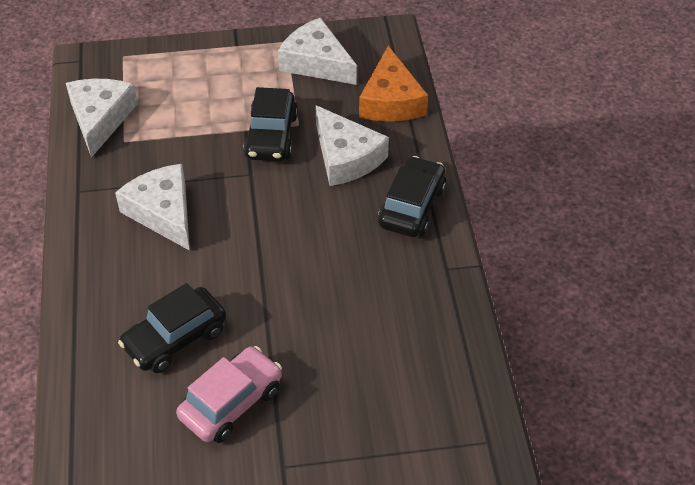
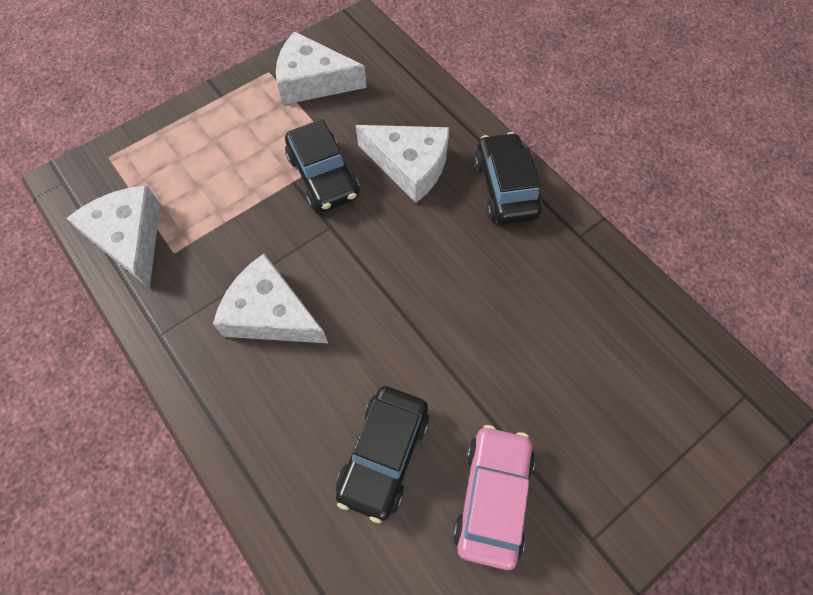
camera: 30 degrees left, 15 degrees up
(391, 101) = (409, 90): orange cheese -> none

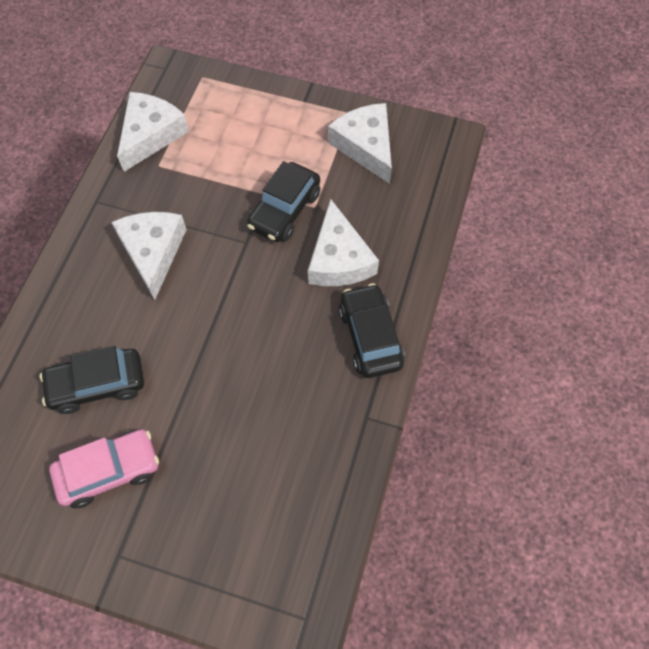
camera: 55 degrees right, 0 degrees up
(505, 188) = (370, 337): black car -> black car turned 60 degrees counterclockwise

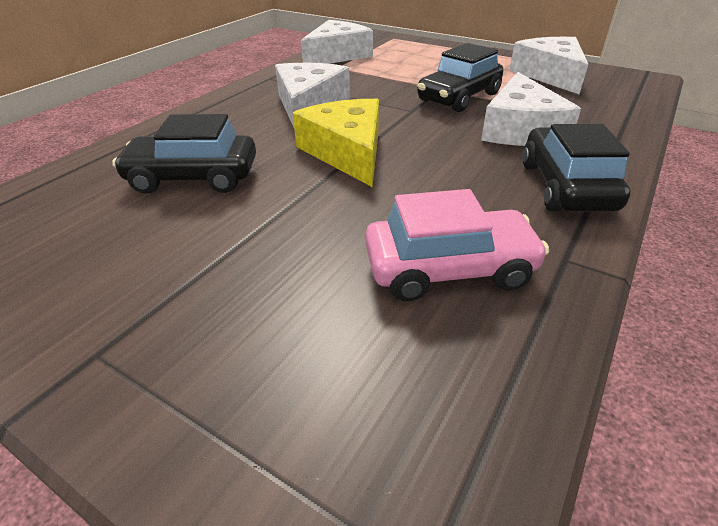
camera: 15 degrees right, 25 degrees down
(109, 471) = (154, 251): pink car -> pink car (449, 268)
(205, 324) = (347, 152): none -> yellow cheese

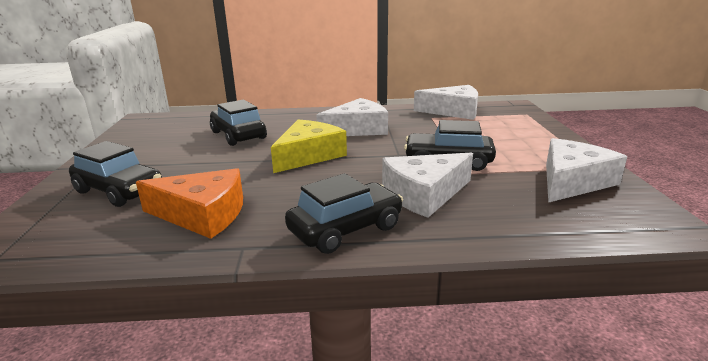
camera: 55 degrees right, 15 degrees down
(267, 338) = (119, 190): none -> black car
(449, 268) = (202, 214): pink car -> orange cheese

